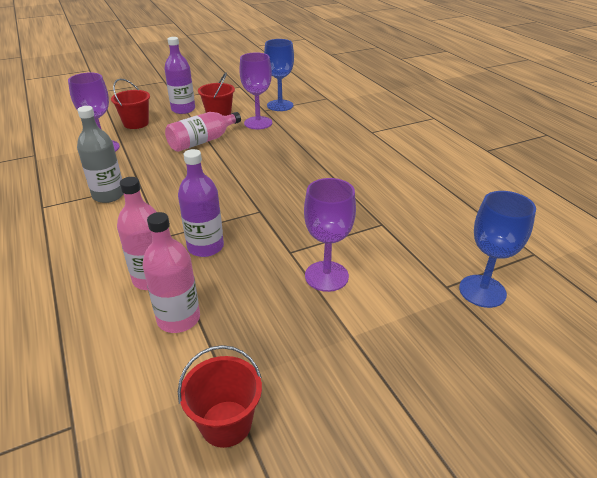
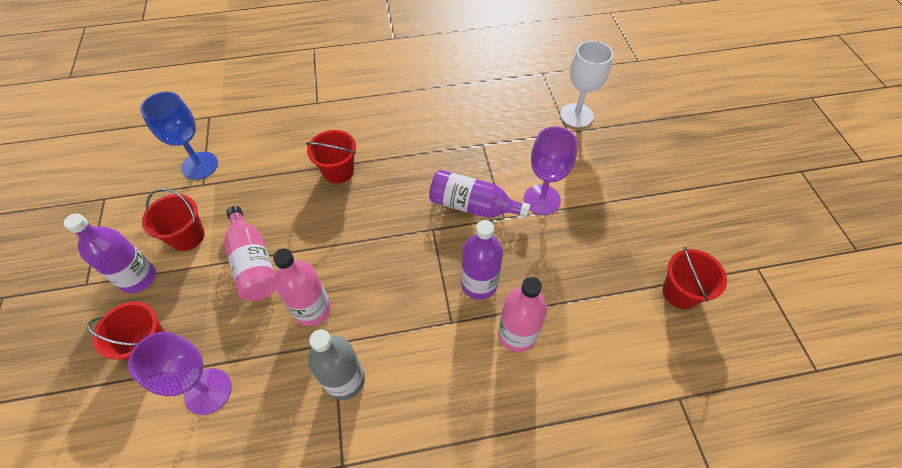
camera: 75 degrees left, 20 degrees up
(178, 319) = (574, 315): pink bottle -> pink bottle (312, 309)
(258, 123) = (236, 197): purple goblet -> none
(297, 229) = (472, 206): none -> purple bottle
(303, 155) = (338, 171): none -> red bucket
(482, 291) = (576, 115): blue goblet -> white goblet

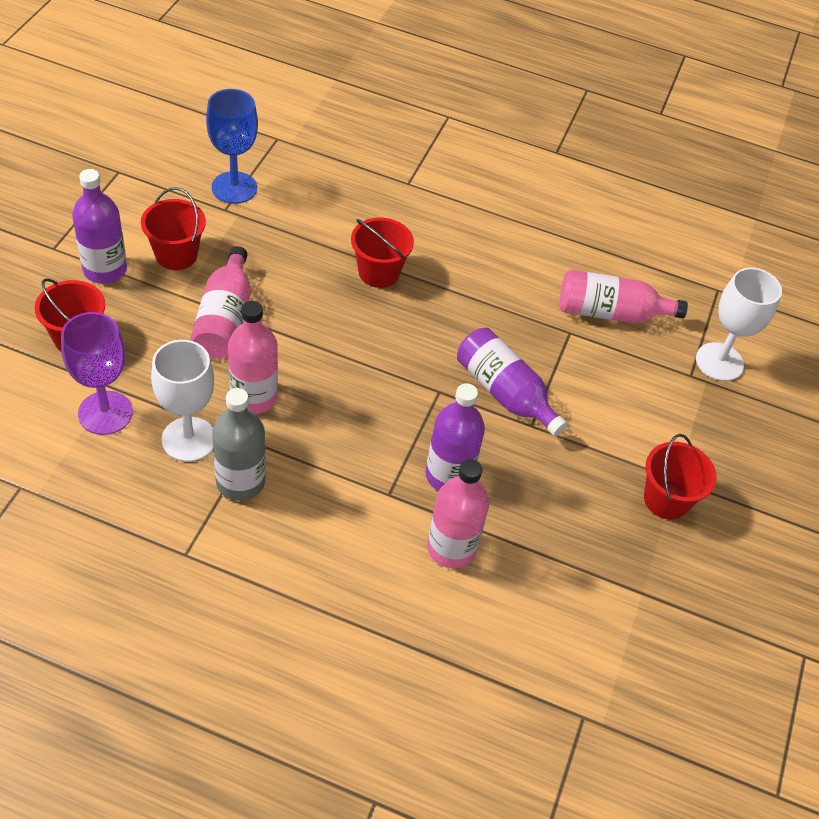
camera: 25 degrees right, 5 degrees down
(286, 371) = (189, 439): none -> white goblet
(496, 119) = (610, 312): none -> pink bottle
(542, 200) = (593, 431): purple goblet -> none
(680, 292) = (680, 621): red bucket -> red bucket (666, 499)

